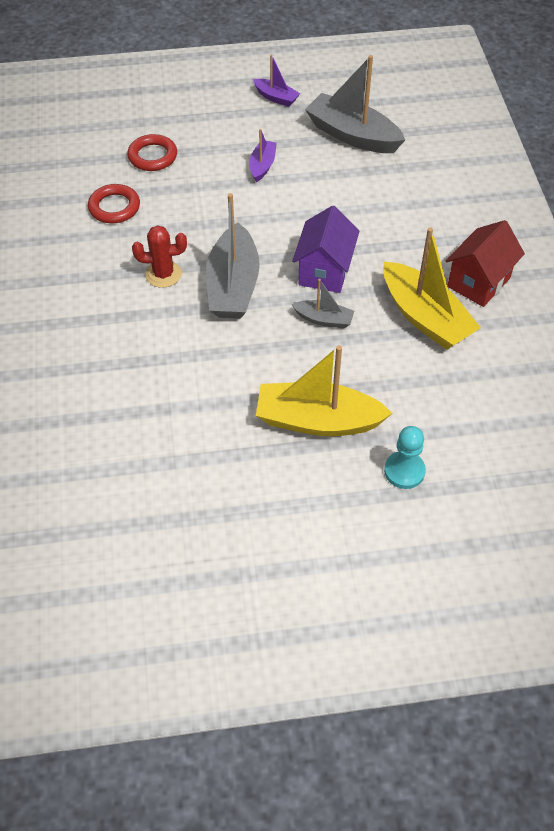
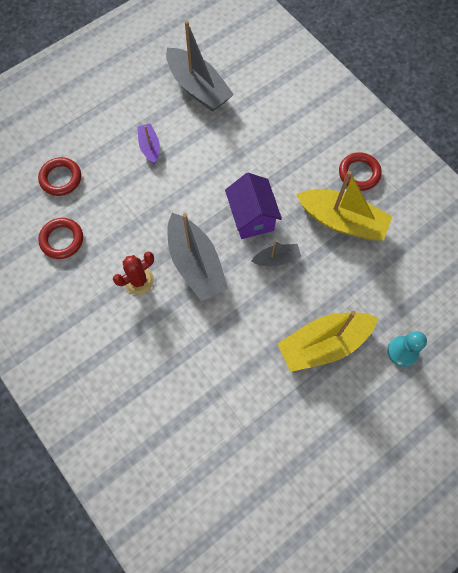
camera: 30 degrees left, 15 degrees up
(276, 97) = (120, 79): purple boat -> none
(352, 135) = (198, 88): grey boat -> grey boat turned 135 degrees counterclockwise
(478, 282) = (359, 173): red house -> red ring

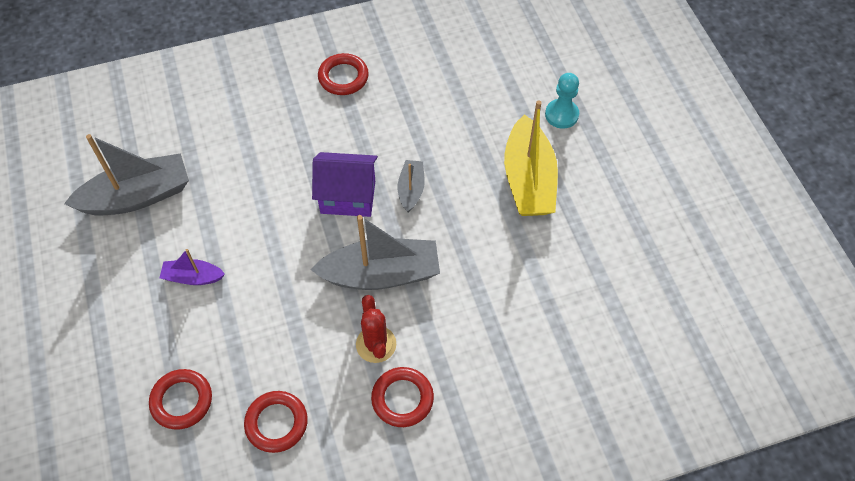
camera: 70 degrees left, 10 degrees down
(103, 313) = (402, 399): none -> red ring
(342, 221) = (393, 113): yellow boat -> none

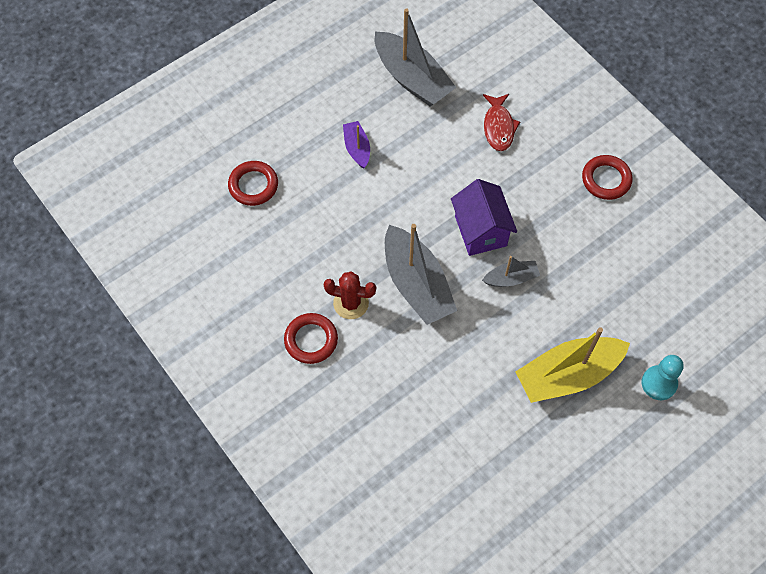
camera: 70 degrees right, 5 degrees up
(239, 140) = (498, 127): none -> red fish
(276, 423) = (258, 256): red ring -> none
(376, 344) = (351, 303): red cactus -> red cactus turned 45 degrees clockwise

